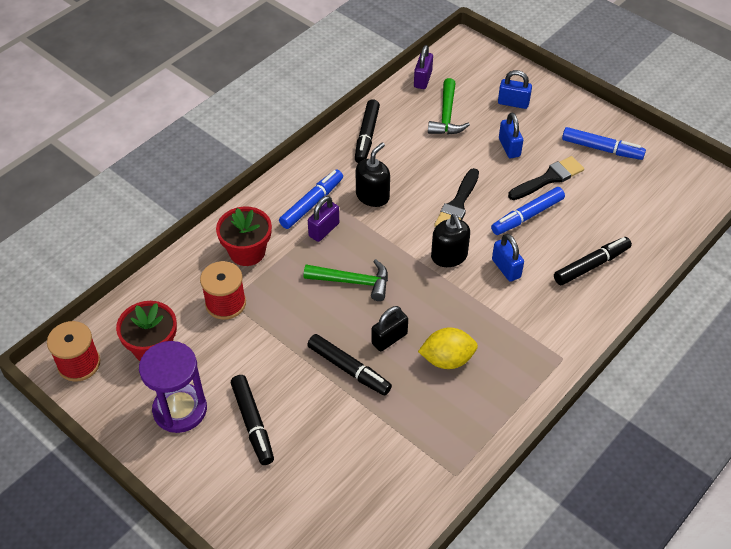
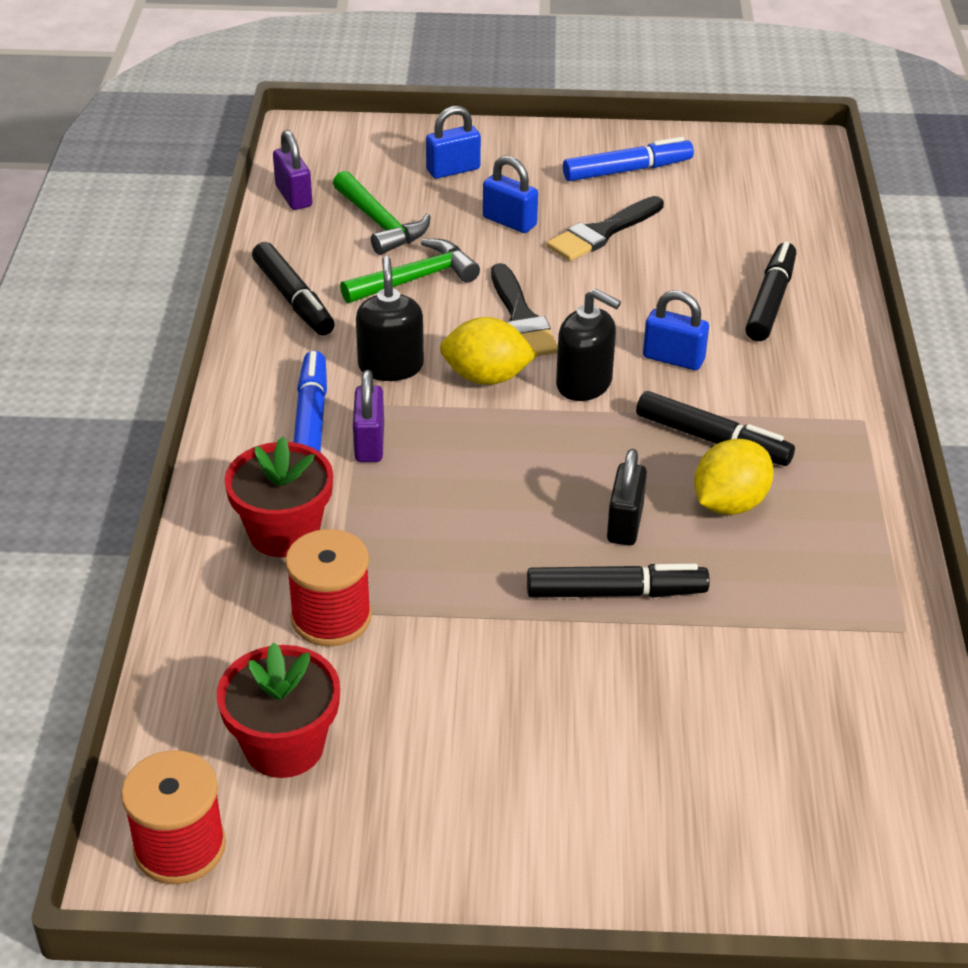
camera: 40 degrees left, 10 degrees down
(180, 409) = (430, 801): purple hourglass -> none
(253, 423) = (564, 746): black marker -> black marker (712, 440)
(353, 282) = (491, 483): green hammer -> green hammer (416, 279)
(408, 227) = (486, 377): none -> yellow lemon
(527, 216) = (627, 287): blue marker -> none
(548, 178) = (602, 232): black brush -> black brush turned 150 degrees counterclockwise

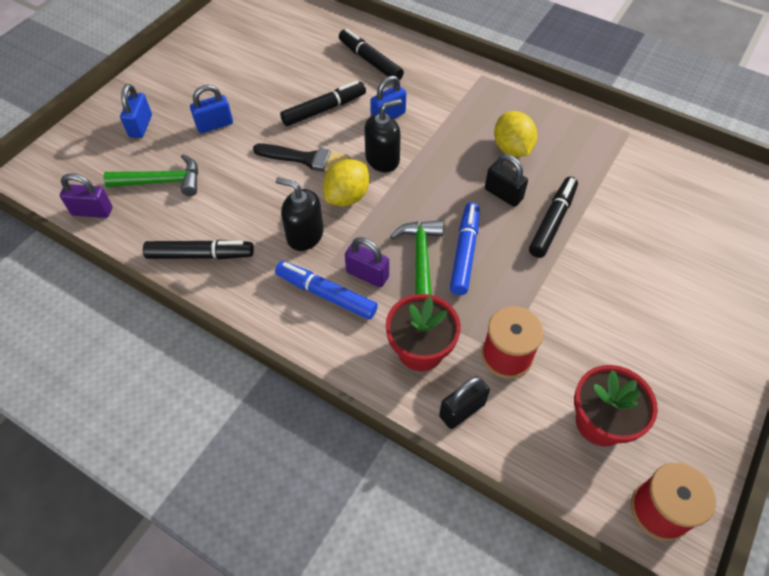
camera: 60 degrees left, 15 degrees up
(217, 601) = (462, 410): none -> black padlock
(416, 279) = (232, 188): green hammer -> green hammer (420, 259)
(602, 232) = (260, 93): black brush -> none
(627, 170) = (213, 58): blue marker -> blue marker (464, 252)
(712, 440) = (461, 132): black marker -> black marker (324, 109)

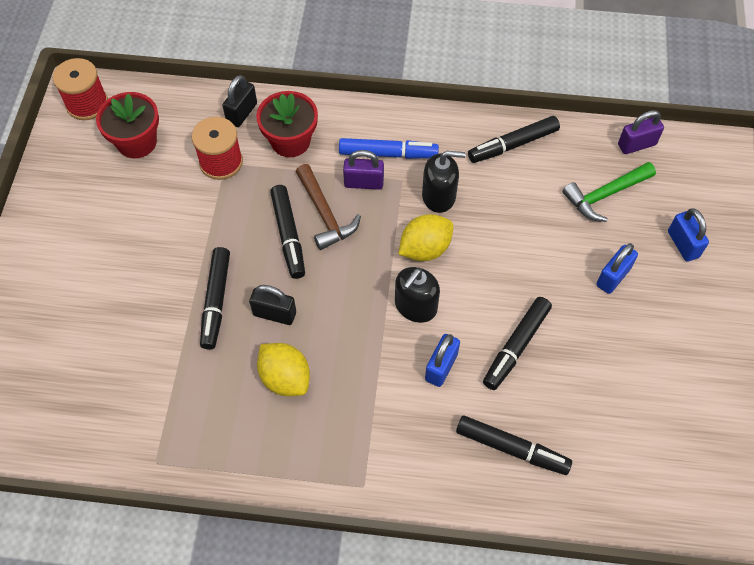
camera: 155 degrees right, 5 degrees up
(307, 159) = (490, 275): black brush -> none
(347, 197) = (425, 249): yellow lemon -> yellow lemon turned 45 degrees clockwise
(420, 259) = (325, 214): green hammer -> brown hammer
(464, 252) = (288, 235): blue marker -> black marker

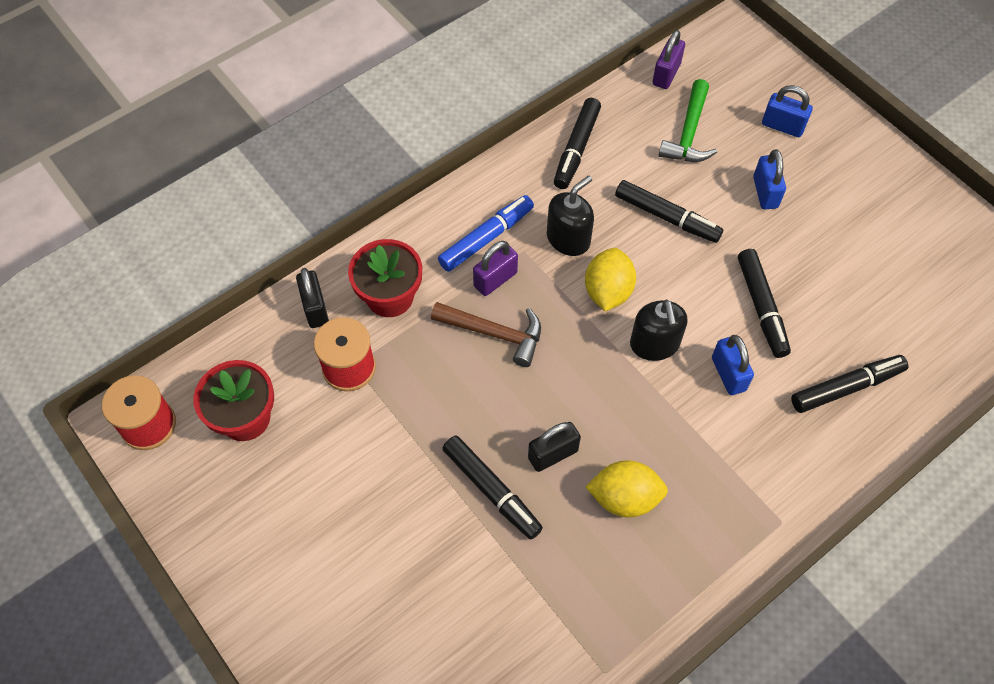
camera: 45 degrees left, 0 degrees up
(288, 235) = (486, 378): black marker -> black marker (667, 217)

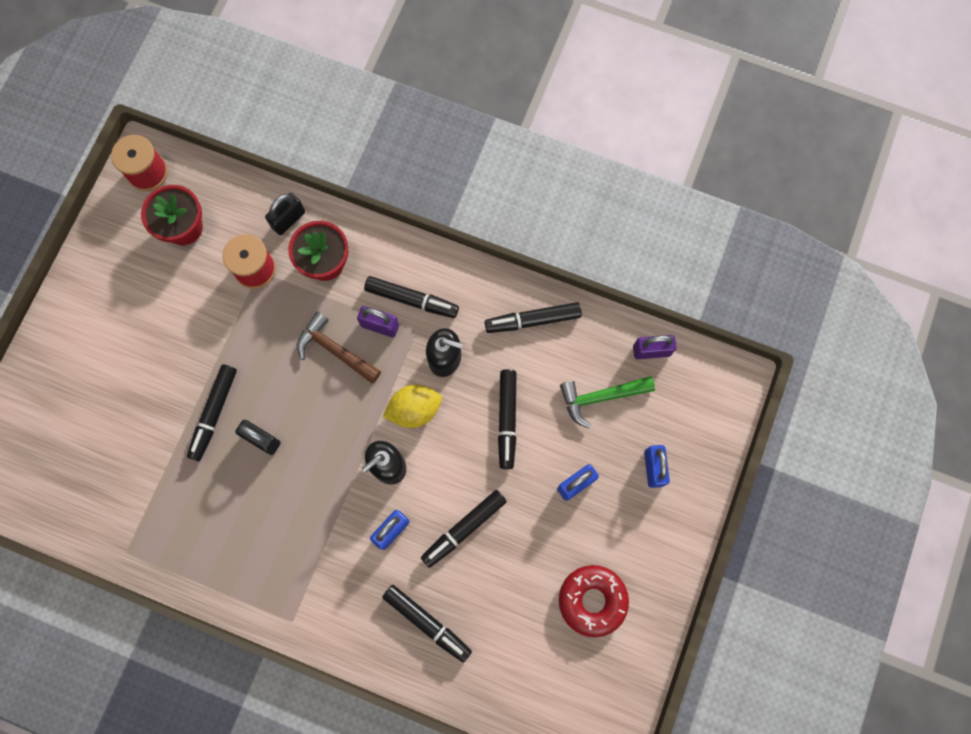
camera: 60 degrees right, 15 degrees up
(486, 238) = (412, 300): blue marker -> black marker
(495, 334) = (335, 350): brown hammer -> brown hammer turned 135 degrees clockwise
(624, 498) = (254, 504): yellow lemon -> none
(890, 234) = (592, 600): none -> red donut

